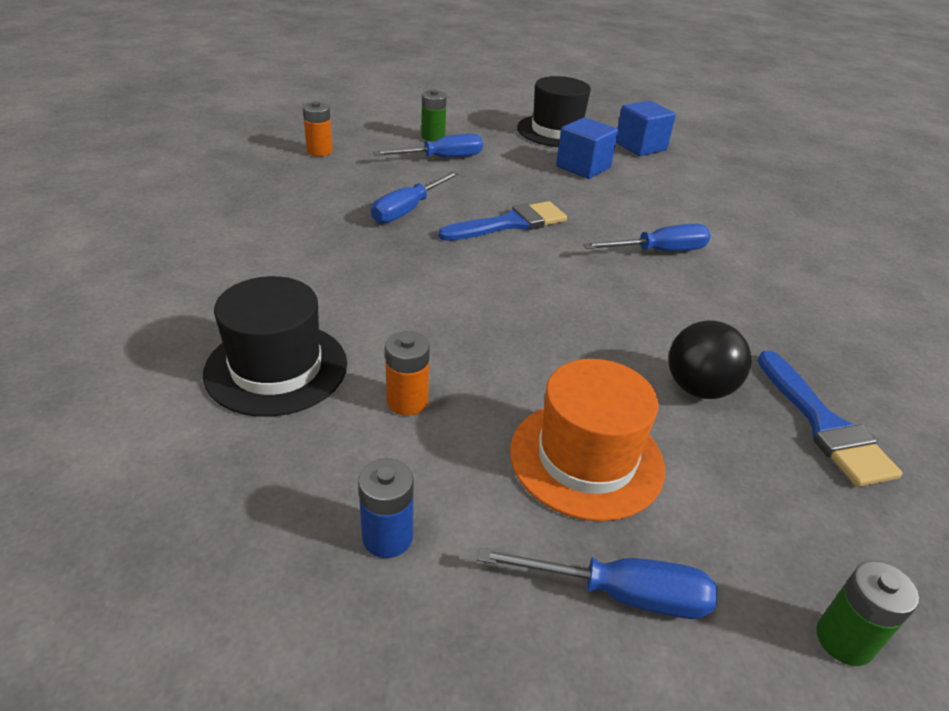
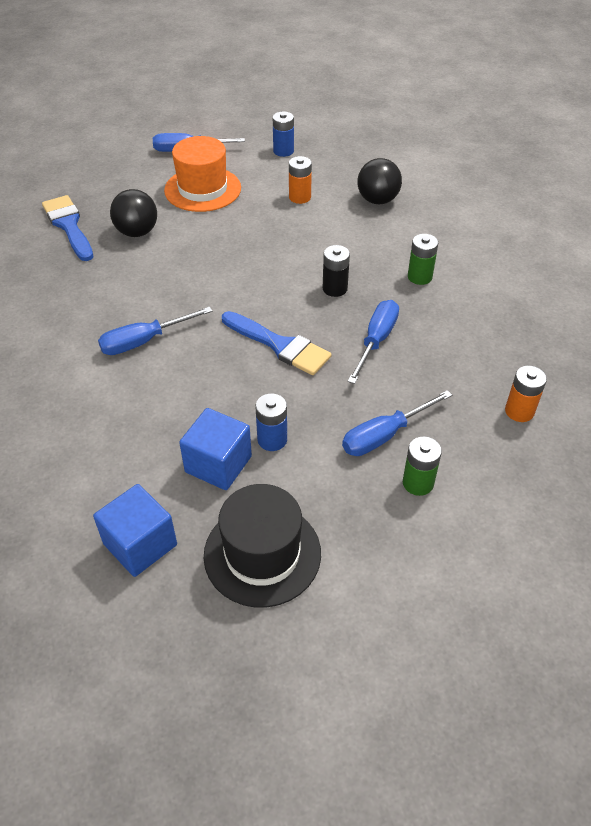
camera: 170 degrees right, 10 degrees up
(276, 368) = (377, 200): black hat -> black ball
(424, 260) = (335, 288): none -> black battery
(510, 223) = (280, 345): blue brush -> blue brush turned 105 degrees counterclockwise
(536, 171) = (272, 439): none -> blue battery
(844, 640) = (103, 152): green battery -> green battery (419, 277)

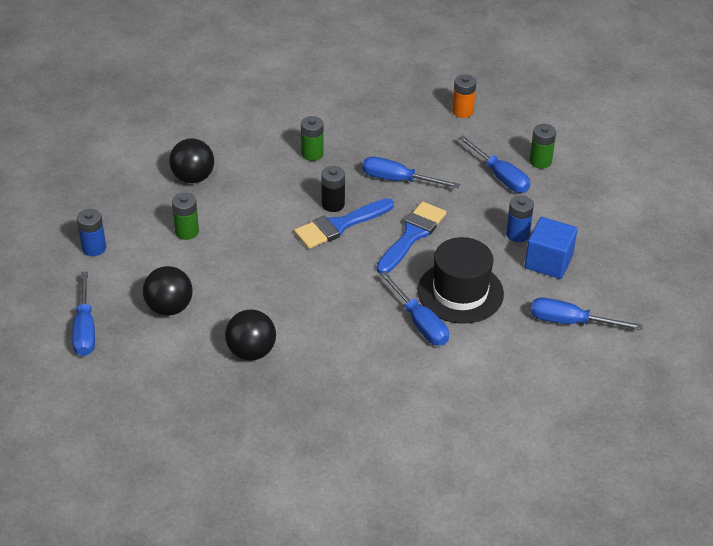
camera: 95 degrees left, 5 degrees down
(68, 225) = (240, 413): blue brush -> blue brush (339, 225)
(111, 471) = (570, 322): none -> blue screwdriver
(140, 544) = (631, 296): blue cube -> none
(202, 189) = (169, 308): orange hat -> black ball
(262, 554) = (620, 233): black hat -> black hat (460, 292)
(300, 197) = (187, 232): orange battery -> green battery

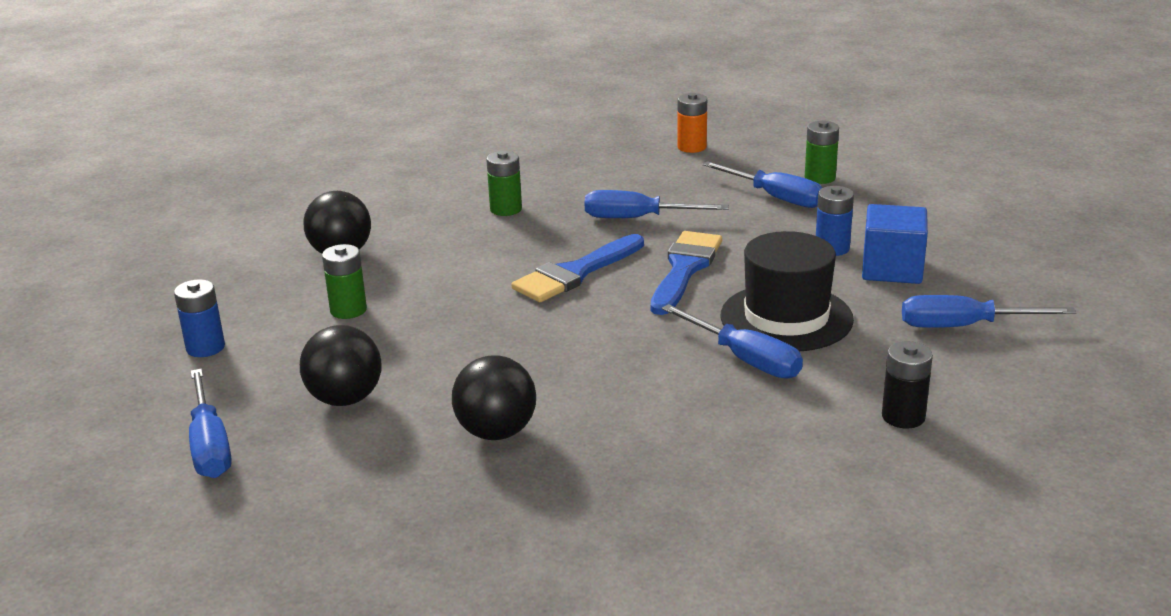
camera: 10 degrees left, 15 degrees down
(333, 204) = (556, 253): black battery -> black battery (903, 417)

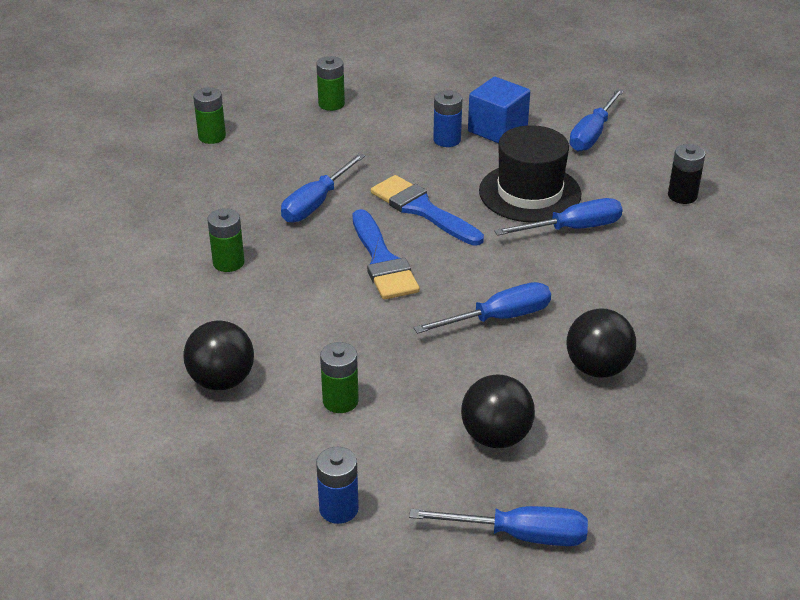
camera: 65 degrees left, 10 degrees up
(692, 147) = (212, 136): orange battery -> green battery
(775, 197) = (344, 133): blue screwdriver -> blue screwdriver (498, 318)

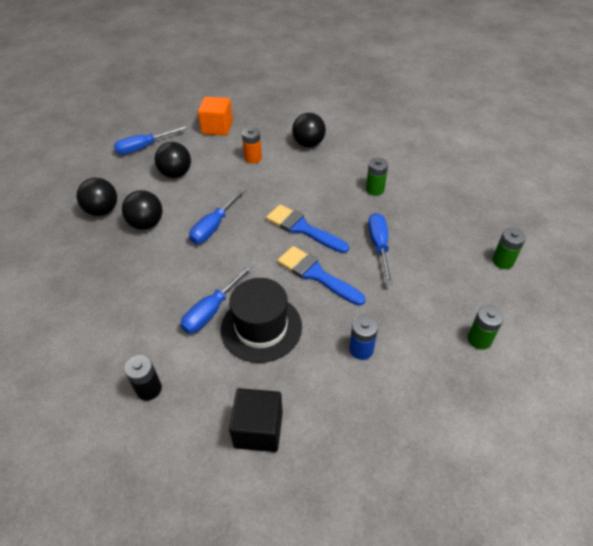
camera: 145 degrees right, 10 degrees up
(338, 509) = (217, 127): blue battery -> orange cube
(340, 401) = (253, 158): green battery -> orange battery
(422, 209) = (316, 274): blue brush -> blue brush turned 150 degrees counterclockwise
(497, 129) = (336, 386): blue cube -> none
(592, 134) = (258, 429): blue screwdriver -> black cube
(661, 425) = (102, 211): none -> black ball

